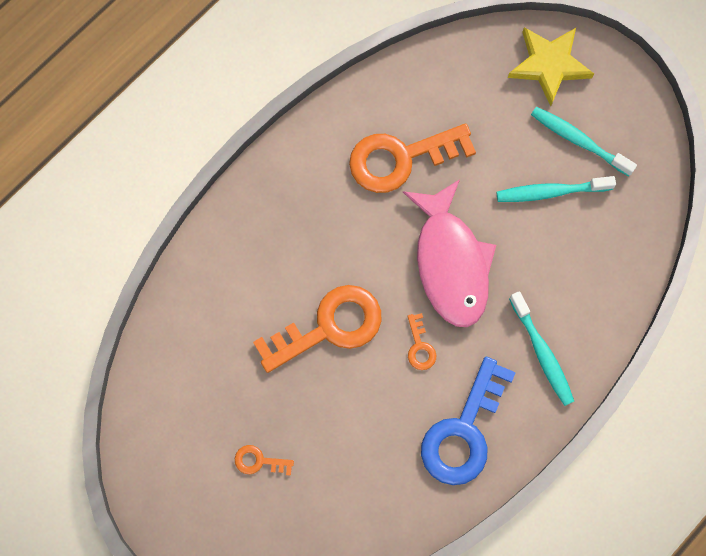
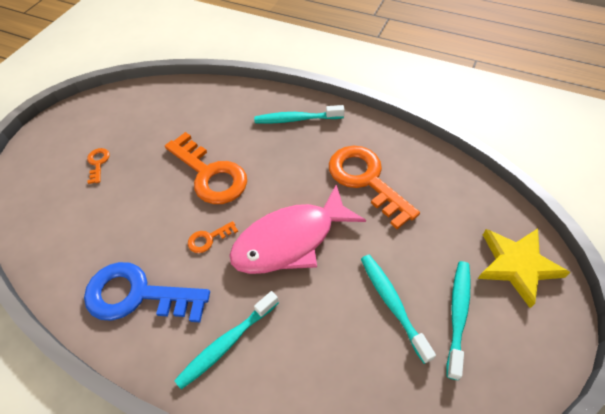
camera: 75 degrees right, 20 degrees down
(277, 203) = (296, 119): none -> turquoise toothbrush

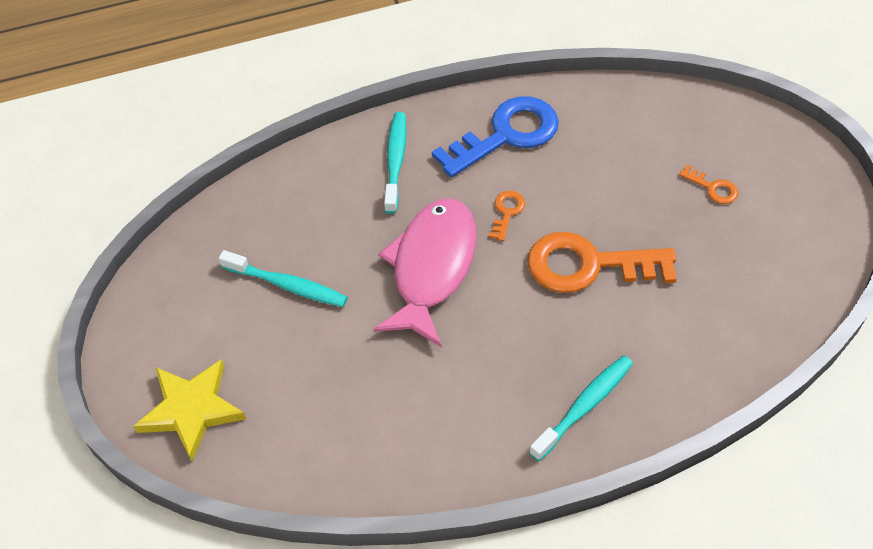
camera: 135 degrees right, 0 degrees up
(366, 180) = (420, 389): orange key -> none
(458, 314) = (222, 319): turquoise toothbrush -> none

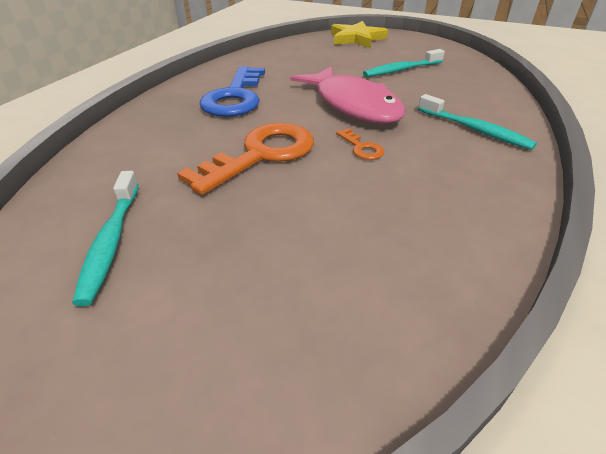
camera: 130 degrees right, 15 degrees down
(506, 135) = (455, 189): blue key -> blue key (235, 97)
(584, 406) = (182, 105): turquoise toothbrush -> turquoise toothbrush (111, 242)
(713, 188) = (214, 278): orange key -> none

